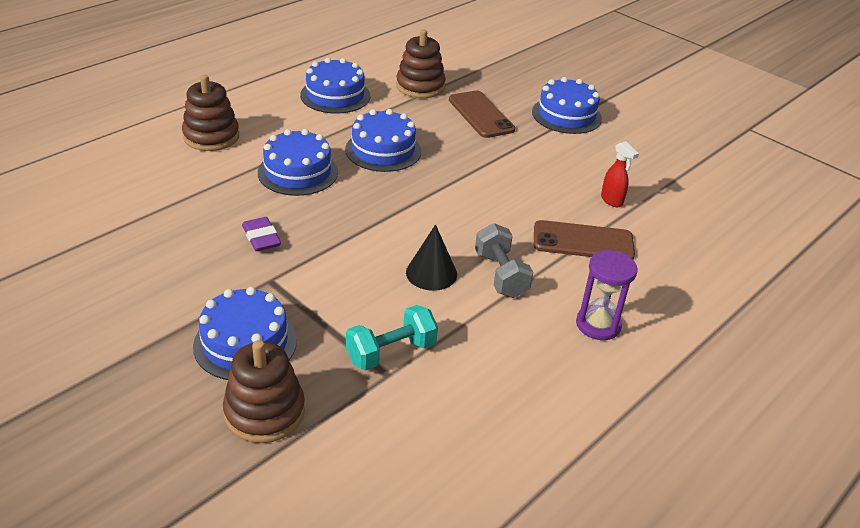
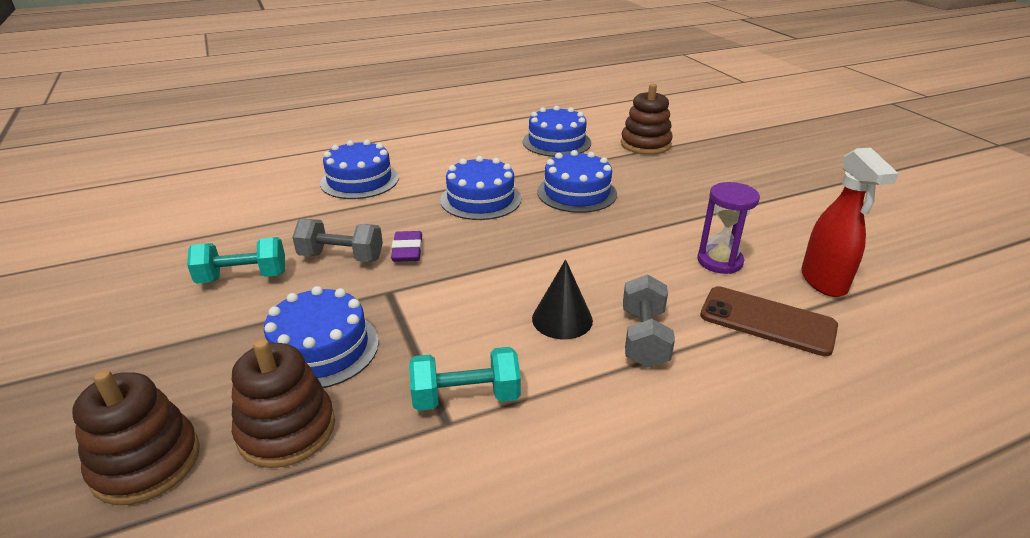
camera: 25 degrees right, 5 degrees down
(119, 296) = (243, 277): none -> turquoise dumbbell
(202, 256) = (341, 257): none -> grey dumbbell
(211, 136) = (422, 160): brown stacking toy -> brown stacking toy (146, 463)
(481, 115) = (698, 175): brown phone -> none
(566, 115) = (798, 188): blue cake -> blue cake (359, 180)
(598, 325) = (749, 428): purple hourglass -> purple hourglass (719, 261)
(612, 201) = (824, 282): red spray bottle -> red spray bottle, size x1.72

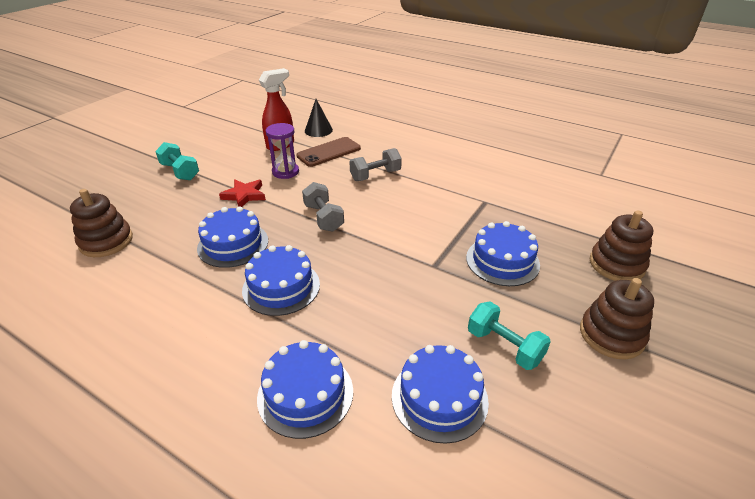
camera: 125 degrees left, 5 degrees up
(287, 430) = (548, 238): brown stacking toy -> brown stacking toy (611, 335)
(341, 257) = (428, 312): grey dumbbell -> grey dumbbell (323, 218)
(407, 250) = (386, 284): purple eraser -> none
(466, 397) = (467, 203): turquoise dumbbell -> turquoise dumbbell (180, 172)
(556, 142) = (121, 295): blue cake -> blue cake (439, 398)
(562, 319) = (387, 199): black cone -> black cone (318, 130)
(675, 218) = (244, 195): none -> red star
(767, 321) = (329, 152): brown phone -> brown phone turned 60 degrees clockwise

